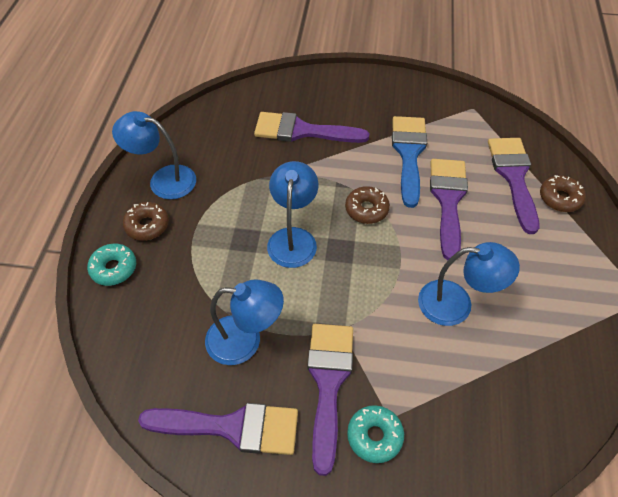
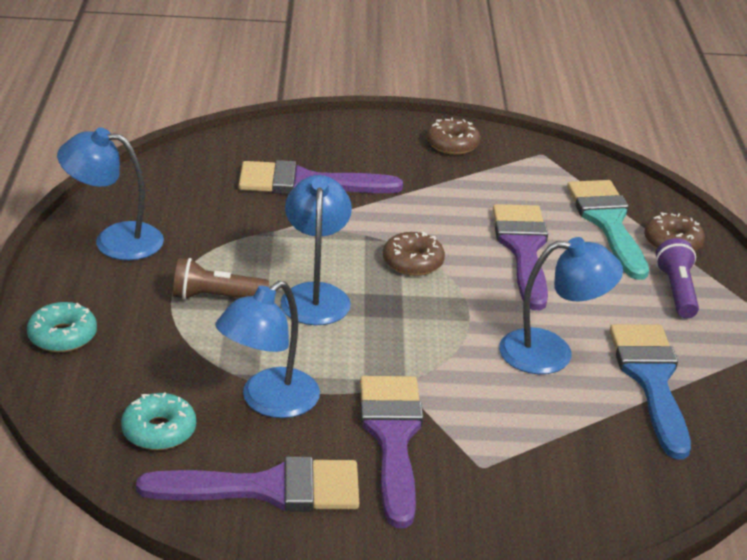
camera: 10 degrees left, 20 degrees down
(147, 225) = (102, 289): brown donut -> brown donut (452, 144)
(223, 237) = (216, 297): none -> brown flashlight
(245, 341) = (269, 402): blue lamp -> blue lamp turned 135 degrees clockwise
(374, 436) = (464, 486): turquoise donut -> turquoise donut (159, 431)
(409, 153) = (461, 203): blue brush -> blue brush (651, 380)
(513, 177) = (607, 222): purple brush -> turquoise brush
(558, 247) = (677, 291): none -> purple flashlight

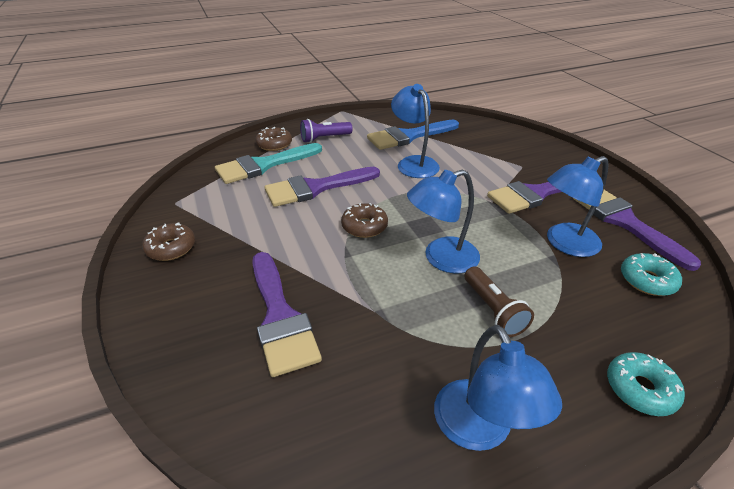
camera: 110 degrees left, 5 degrees up
(269, 402) = (564, 244): blue lamp -> blue lamp turned 135 degrees clockwise

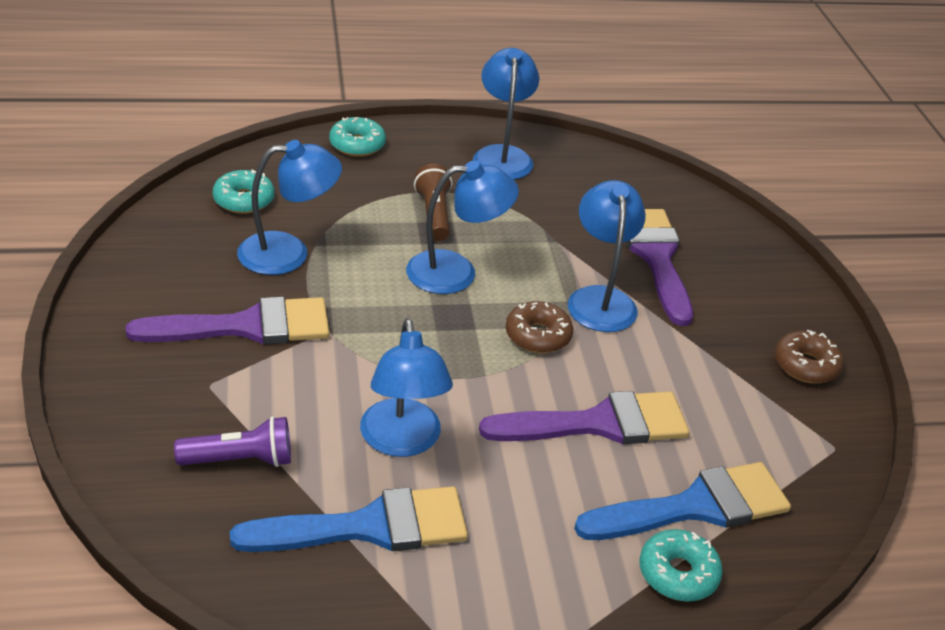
camera: 170 degrees left, 0 degrees up
(263, 165) = (696, 506): turquoise brush -> blue brush
(274, 144) = (678, 573): brown donut -> turquoise donut
(324, 138) = (562, 568): purple flashlight -> purple flashlight (240, 460)
(326, 263) = (600, 299): none -> blue lamp
(624, 222) = (176, 259): purple brush -> none

